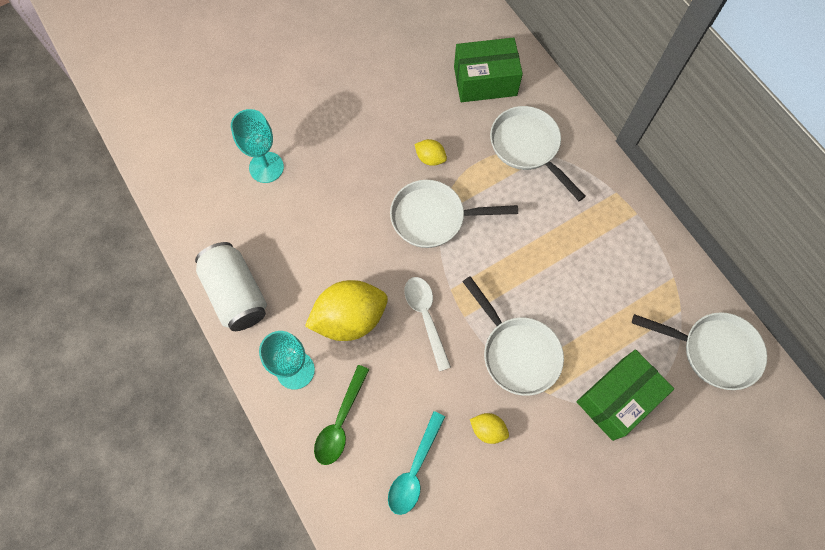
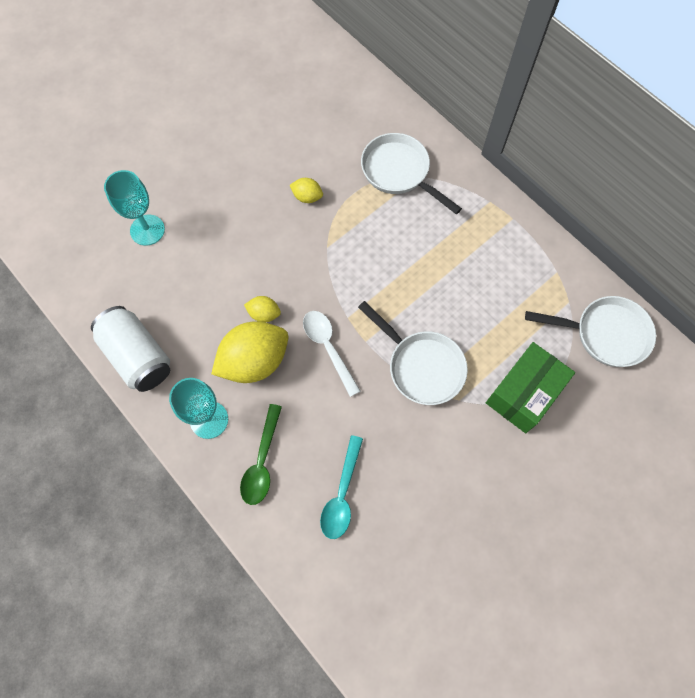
camera: 10 degrees left, 0 degrees up
(433, 217) = (320, 252): white pan -> none
(485, 81) = (348, 116): green box -> none
(488, 430) = (406, 444): yellow lemon -> yellow lemon (264, 314)

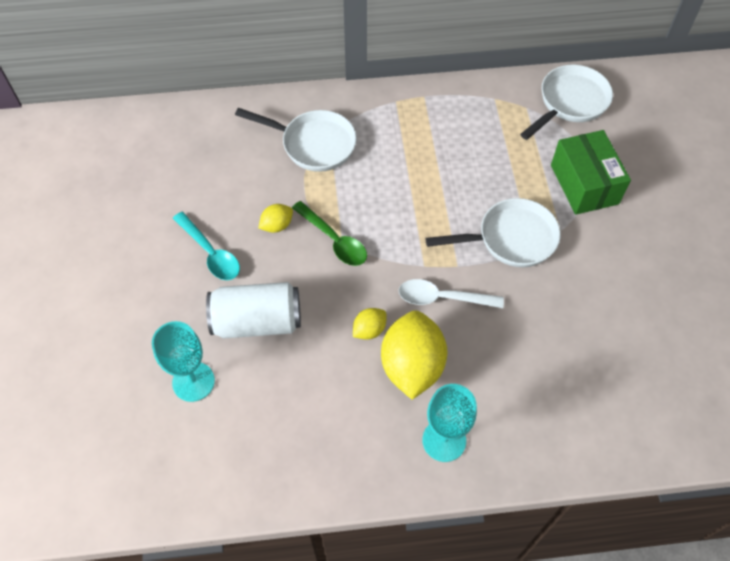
camera: 55 degrees left, 10 degrees down
(138, 356) = (329, 469): white can -> white can (257, 321)
(262, 461) = (517, 417): green spoon -> green spoon (334, 240)
(342, 494) = (590, 369): turquoise spoon -> turquoise spoon (210, 253)
(399, 172) = (313, 144): white pan -> white pan turned 150 degrees counterclockwise

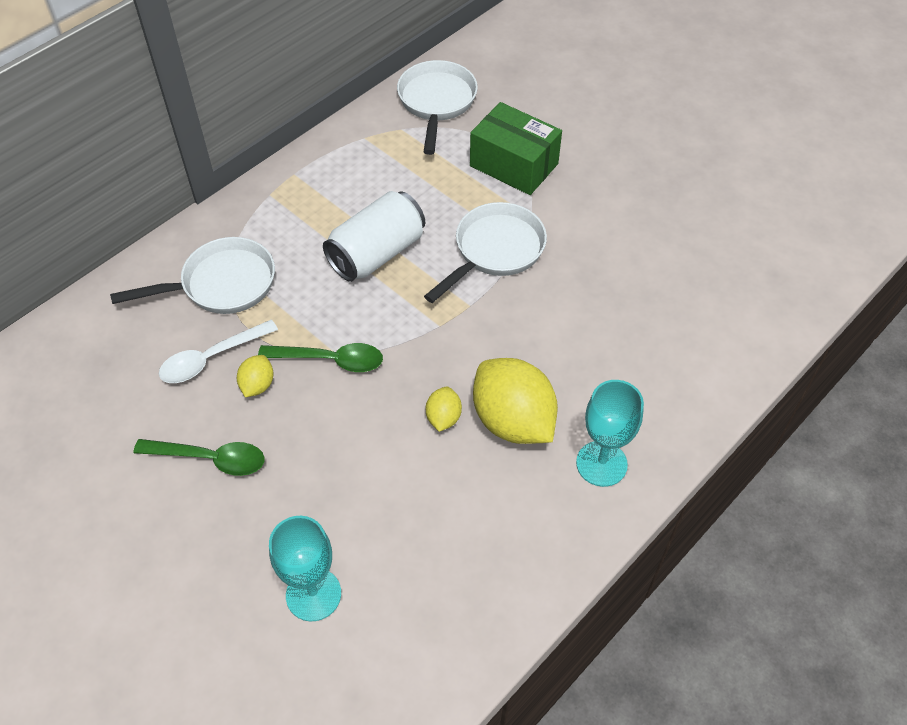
camera: 40 degrees left, 5 degrees down
(210, 253) = (210, 459): turquoise spoon -> green spoon
(257, 321) = (325, 489): white can -> white can (377, 253)
(442, 298) = (483, 342): white spoon -> white spoon (211, 358)

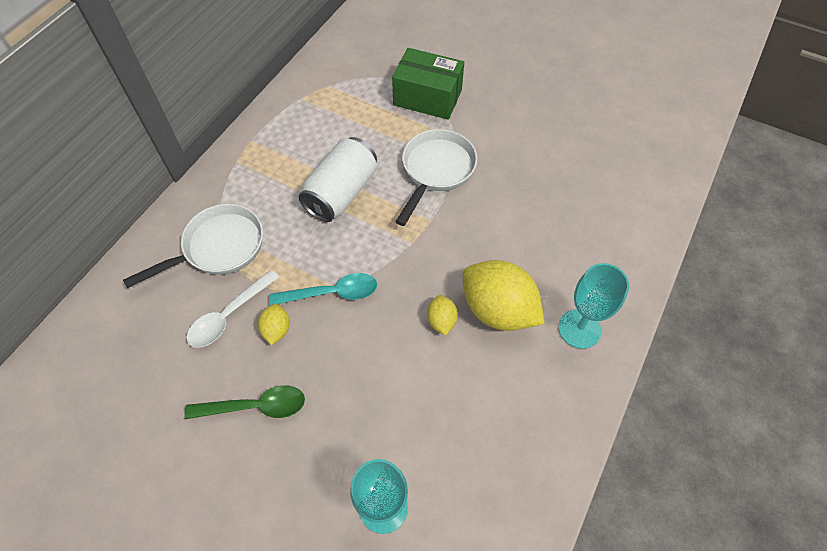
camera: 15 degrees left, 5 degrees up
(330, 360) = (332, 293): green spoon -> turquoise spoon
(436, 102) = (350, 59): white pan -> none

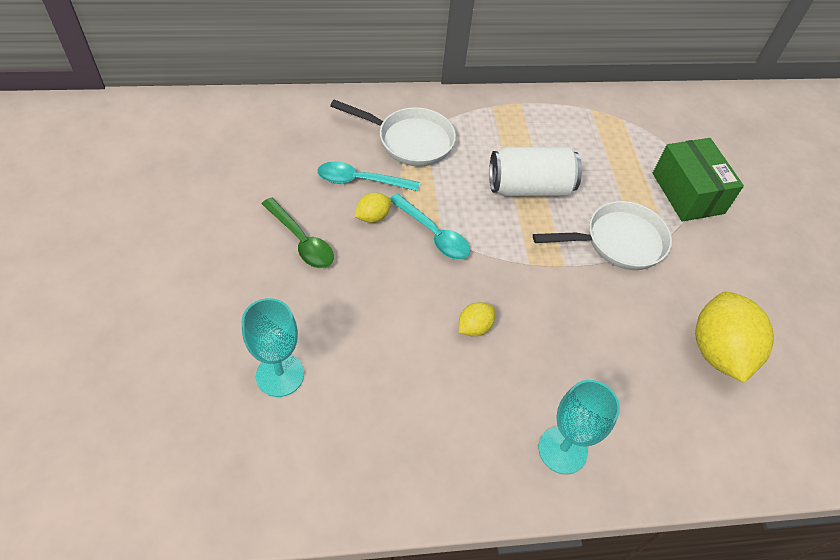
camera: 50 degrees right, 5 degrees down
(229, 315) = (360, 181): white spoon -> turquoise spoon
(498, 310) = (522, 367): yellow lemon -> yellow lemon (718, 351)

